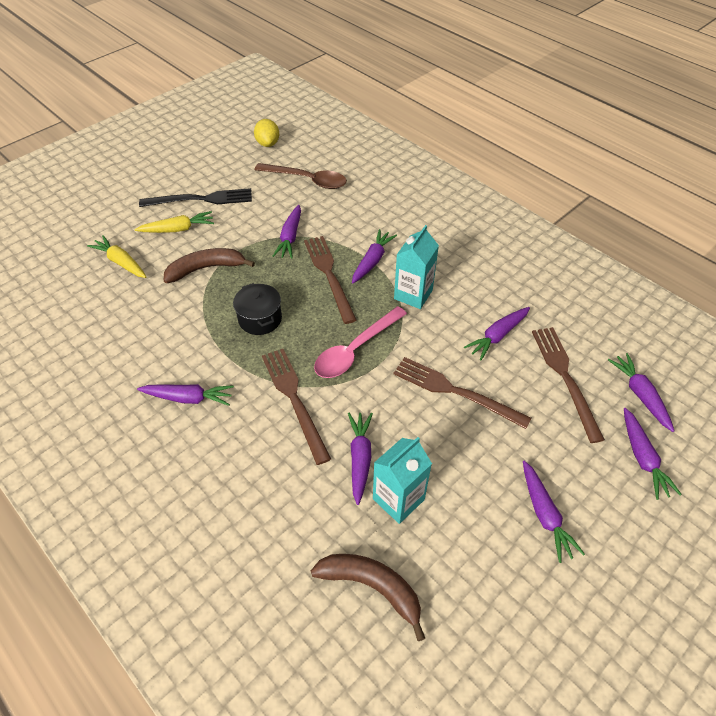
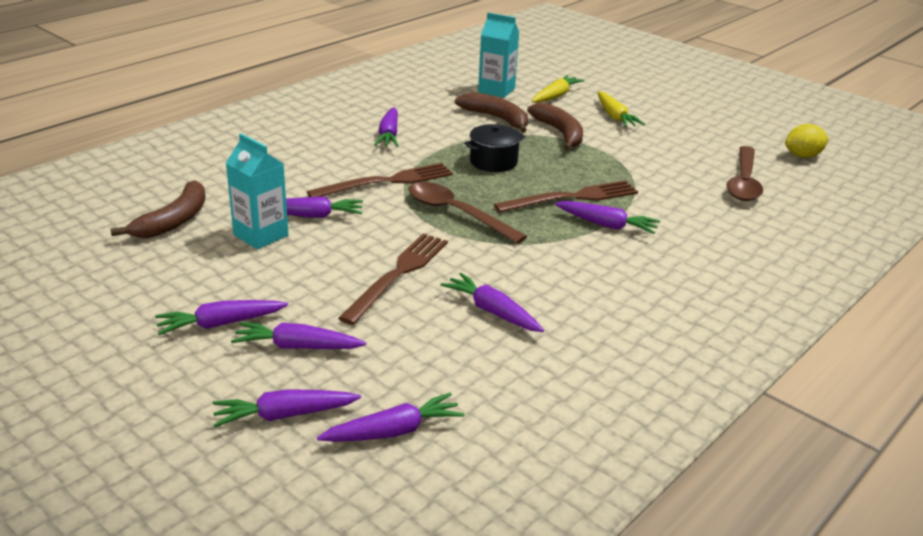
camera: 85 degrees right, 20 degrees down
(165, 309) = (497, 118): none -> brown banana
(201, 199) = (669, 125): black fork -> none
(290, 237) = (628, 174): purple carrot -> purple carrot (297, 347)
(355, 350) = (456, 213): pink spoon -> brown spoon
(413, 294) = (554, 251): turquoise carton -> turquoise carton (496, 90)
(565, 377) = (423, 362): brown fork -> none

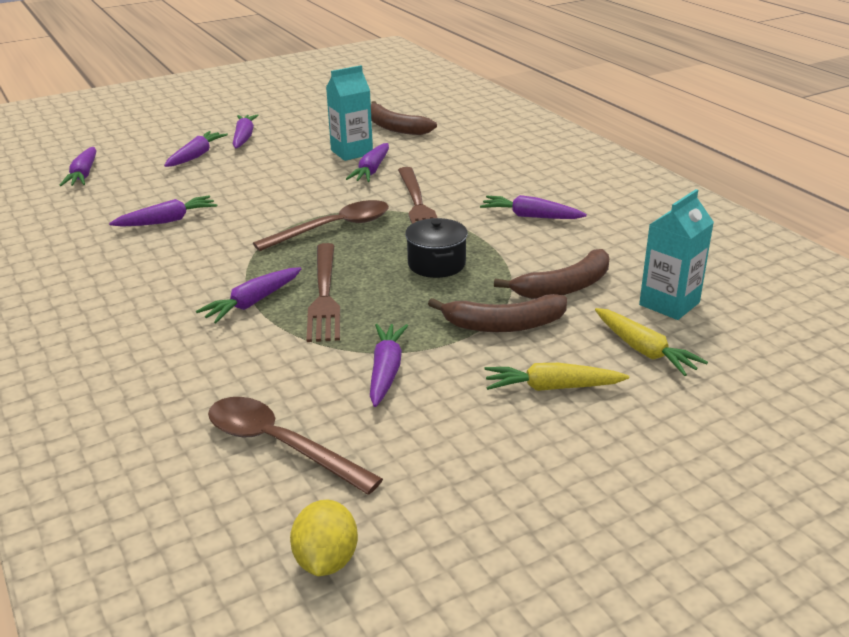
camera: 110 degrees right, 0 degrees up
(285, 415) = (134, 149): purple carrot -> purple carrot (386, 371)
(398, 275) = (252, 193): brown fork -> none

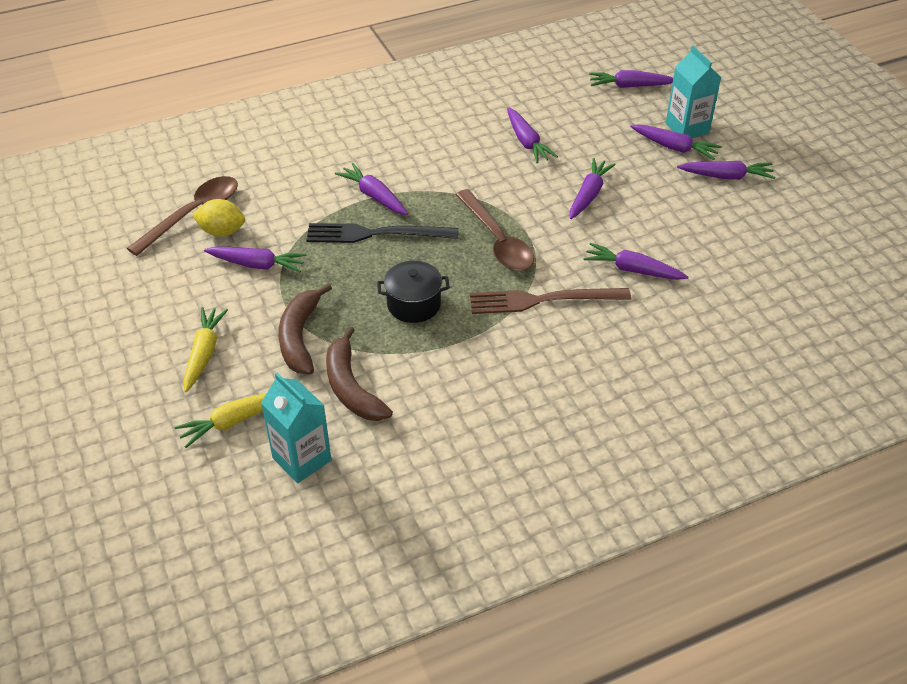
camera: 95 degrees right, 15 degrees up
(324, 295) = (376, 234): brown fork -> black fork
(326, 560) = (85, 233): yellow lemon -> yellow lemon (222, 231)
(351, 152) = (685, 256): turquoise carton -> turquoise carton (687, 128)
(394, 127) = (765, 294): brown banana -> none
(530, 216) = (503, 385): purple carrot -> purple carrot (589, 195)

